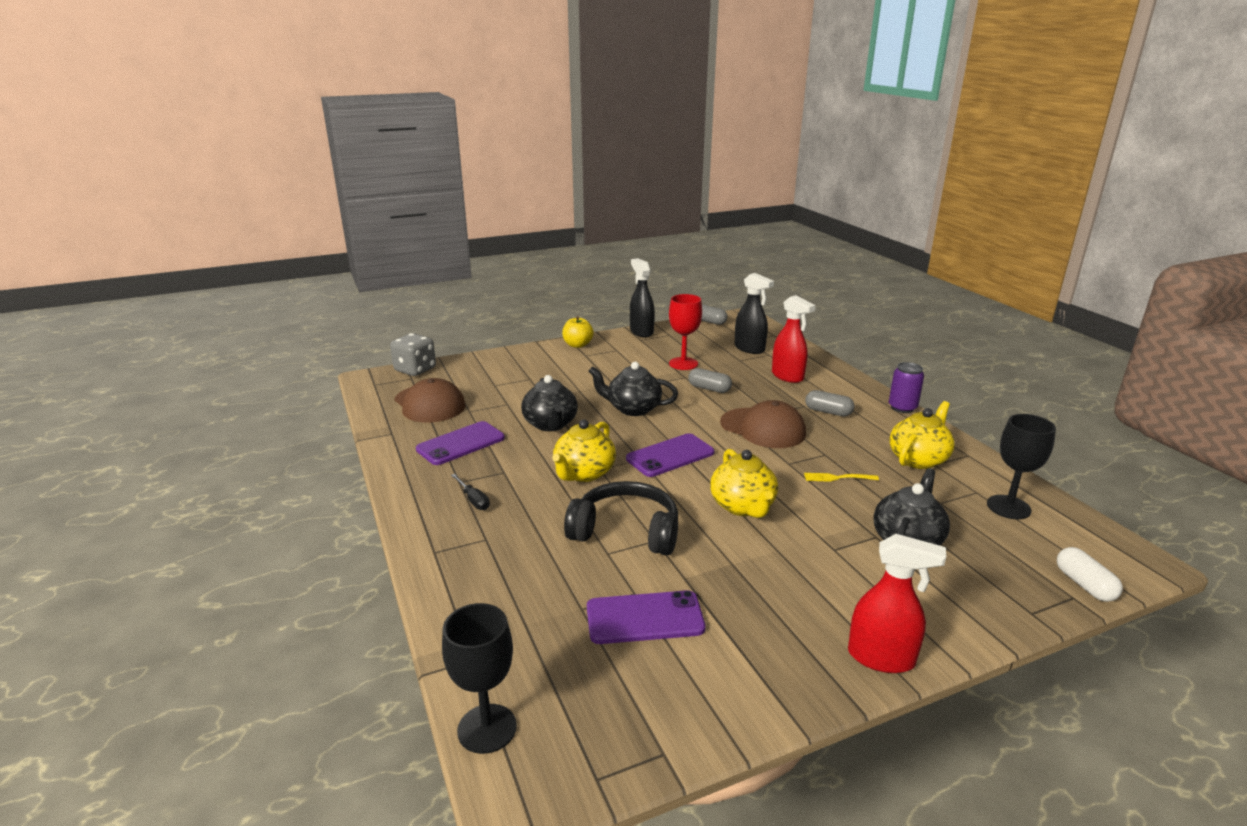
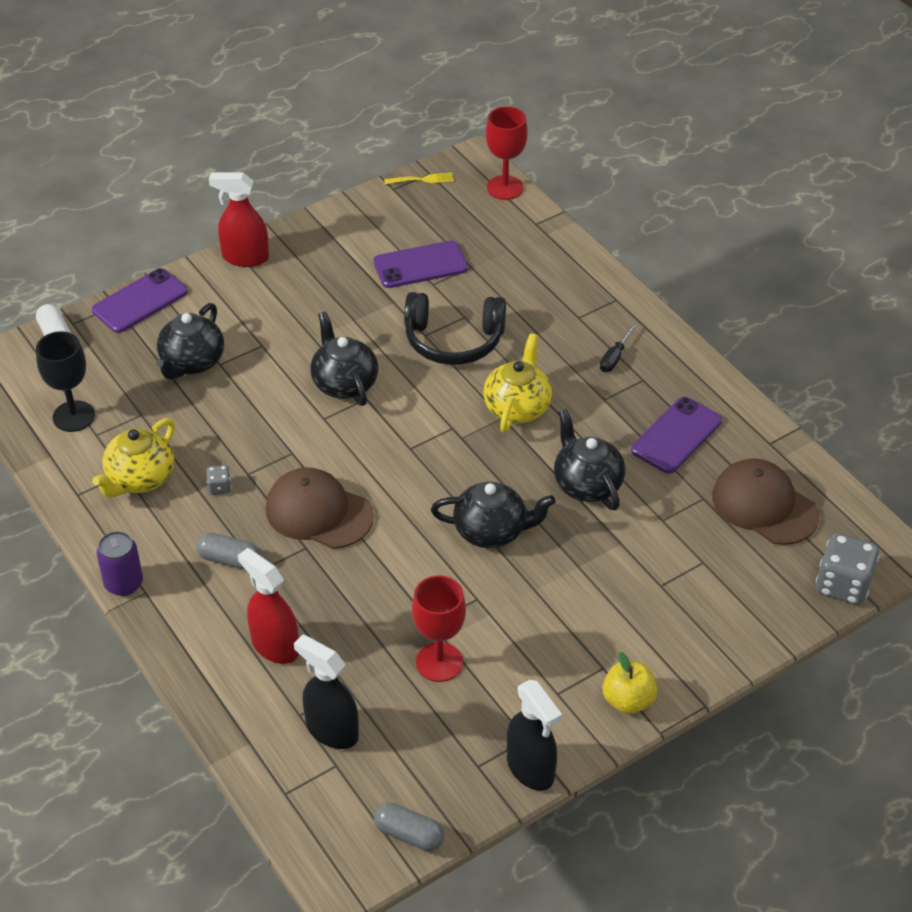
camera: 170 degrees right, 20 degrees up
(473, 500) = (614, 358): black screwdriver -> black screwdriver turned 105 degrees counterclockwise
(487, 728) = (505, 188): black goblet -> red goblet
(670, 456) = (428, 447): purple phone -> purple phone (140, 301)
(709, 389) = (392, 594): grey capsule -> none
(743, 506) = (344, 383): yellow teapot -> black teapot
(837, 478) = (241, 436): yellow fork -> yellow fork (422, 180)
(847, 448) = (219, 487): none -> grey dice

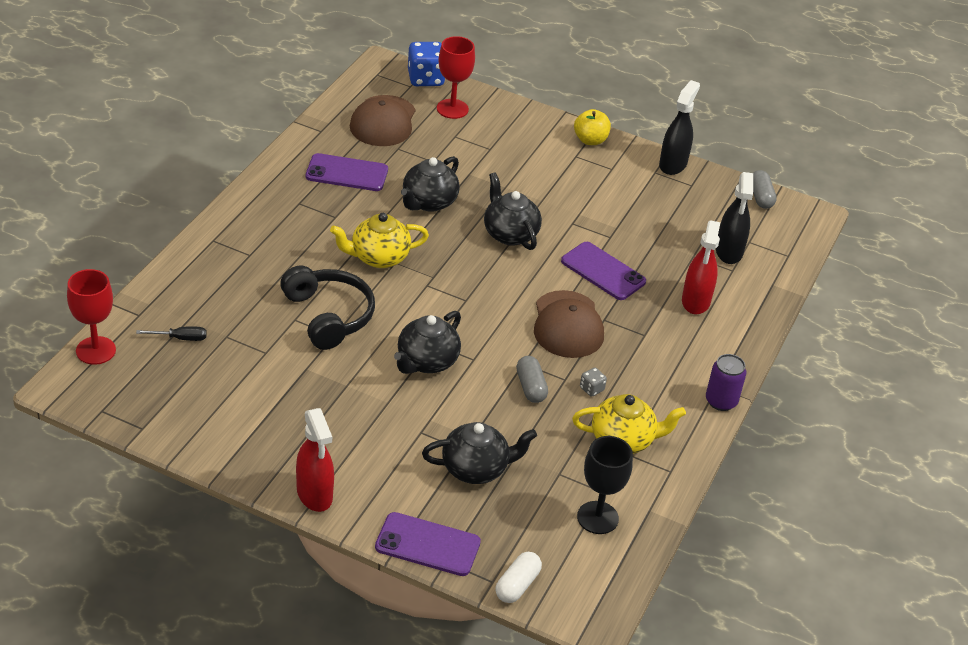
camera: 125 degrees left, 5 degrees down
(229, 559) = (650, 354): grey capsule -> grey capsule (530, 387)
(420, 265) = (245, 369): purple phone -> purple phone (603, 271)
(422, 180) = (115, 412): yellow fork -> none
(439, 662) = (636, 223): red goblet -> red goblet (452, 109)
(614, 358) = (285, 223): black screwdriver -> black screwdriver (180, 338)
(843, 585) = (425, 79): grey dice -> blue dice

